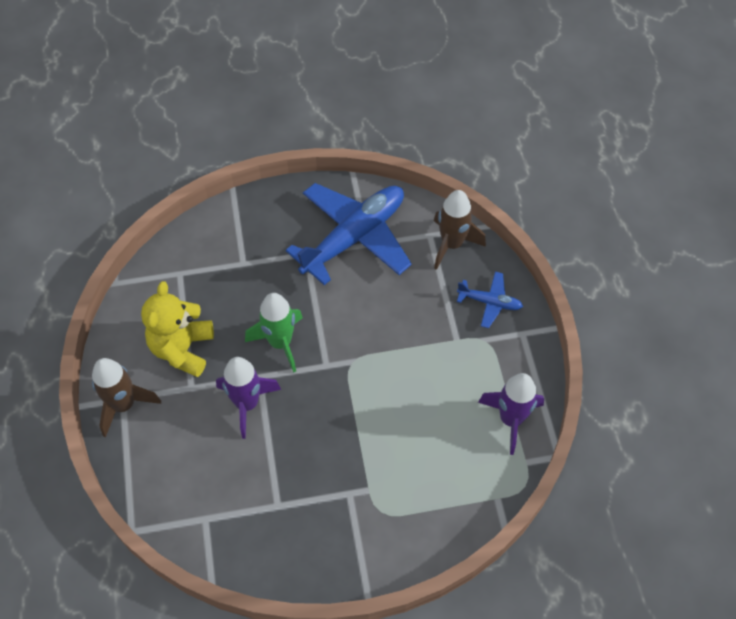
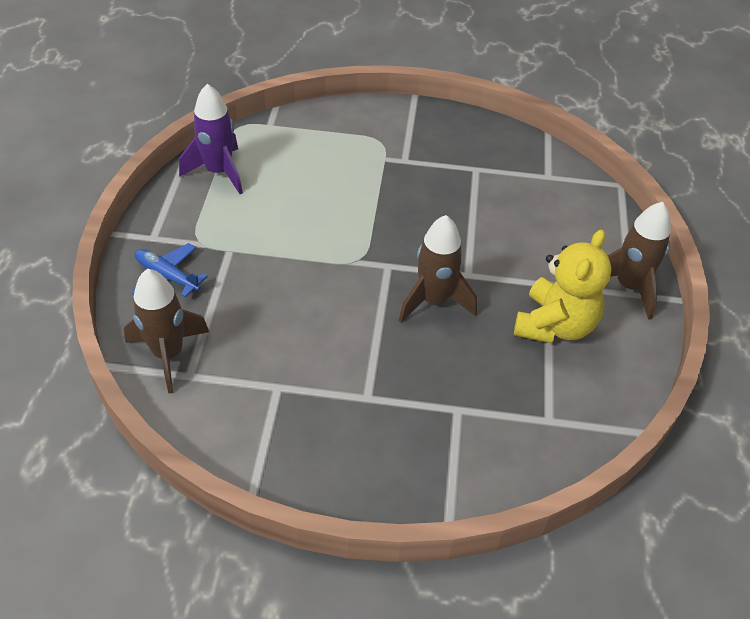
camera: 165 degrees left, 10 degrees down
(247, 404) = (487, 253): purple rocket -> none
(280, 343) = (434, 301): green rocket -> brown rocket
(354, 237) = (292, 400): blue plane -> none

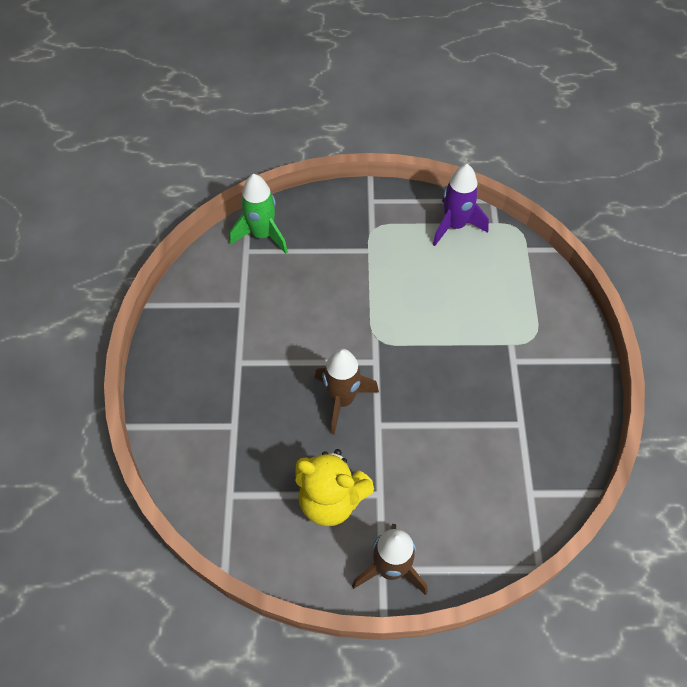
camera: 85 degrees right, 10 degrees up
(167, 276) = (334, 218): blue plane -> none
(168, 354) = (262, 235): brown rocket -> green rocket

